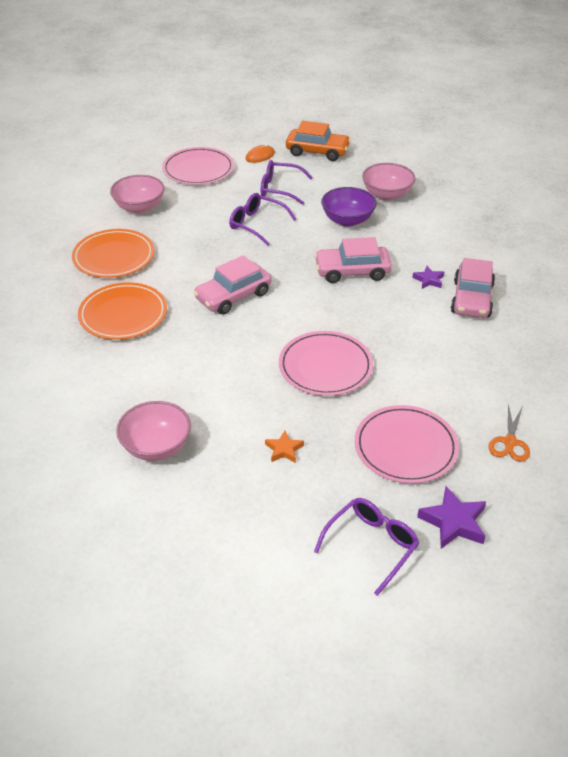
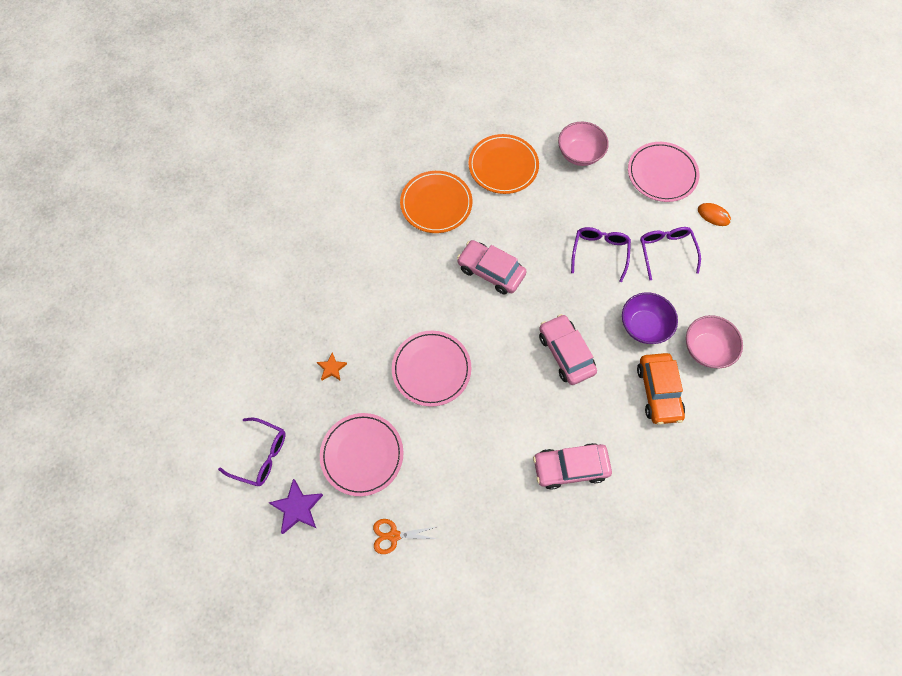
camera: 70 degrees right, 25 degrees up
(156, 446) = (308, 284): pink bowl -> none
(317, 151) = (751, 262): orange car -> orange car (658, 391)
(428, 280) = (582, 422): purple star -> none

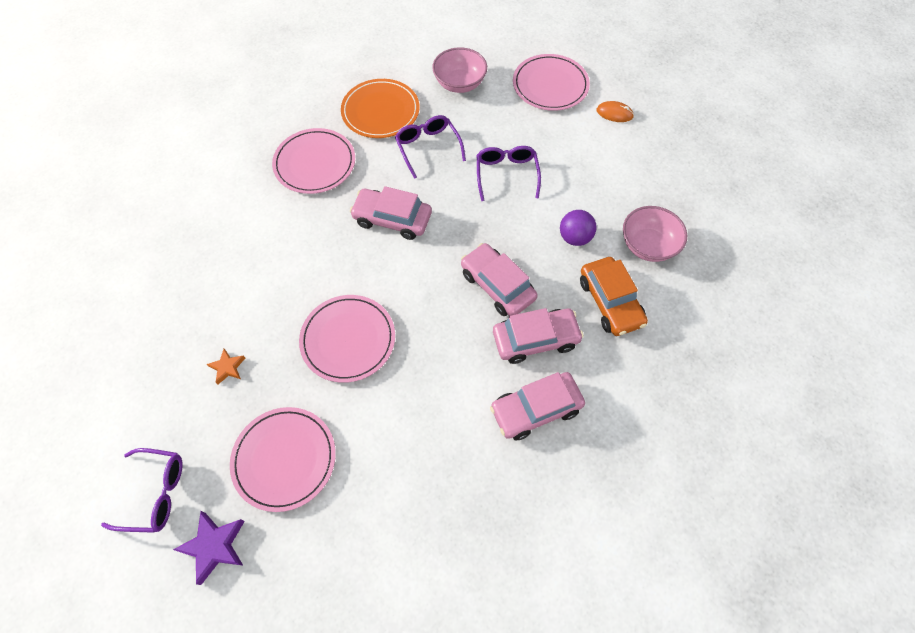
camera: 15 degrees left, 5 degrees down
(394, 535) = (344, 547): orange scissors -> none
(436, 204) = (315, 163): orange plate -> pink plate
(585, 408) = (535, 339): none -> pink car
(644, 326) = (574, 237): purple bowl -> purple ball
(666, 251) = (576, 158): purple glasses -> purple glasses (428, 147)

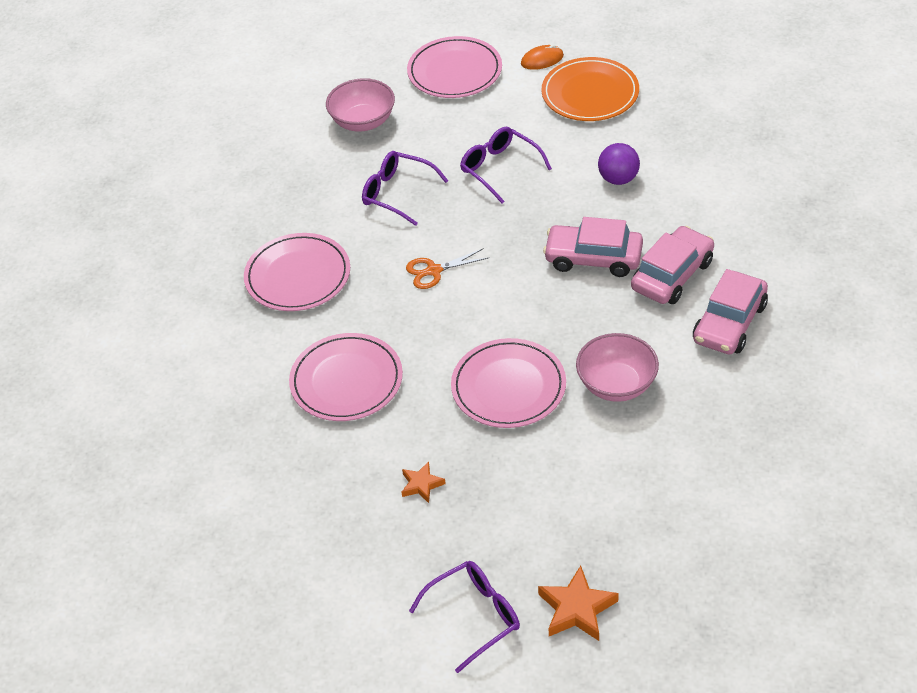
camera: 35 degrees left, 15 degrees down
(214, 546) = (576, 609): purple star -> orange star
(284, 459) = (561, 508): pink plate -> pink plate (346, 381)
(380, 111) = (310, 192): orange plate -> orange plate (590, 93)
(392, 219) = (434, 271): pink car -> orange scissors
(610, 302) = (702, 207): orange car -> none
(648, 245) = (687, 145): pink bowl -> pink bowl (616, 384)

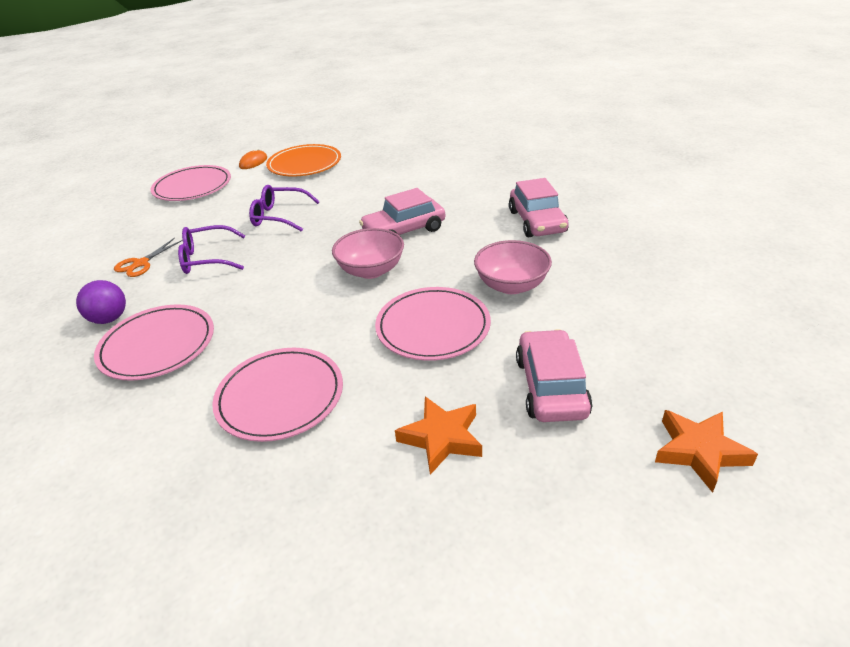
camera: 40 degrees left, 10 degrees down
(363, 121) = (138, 234): pink bowl -> pink bowl (371, 270)
(421, 484) = (442, 438): orange star -> orange star, size x1.65
(434, 271) = (287, 288): orange scissors -> orange scissors (141, 263)
(475, 616) = (630, 523): purple glasses -> none
(618, 179) = (371, 190): purple ball -> purple ball (109, 319)
(672, 275) = (468, 216): pink car -> pink car (551, 387)

